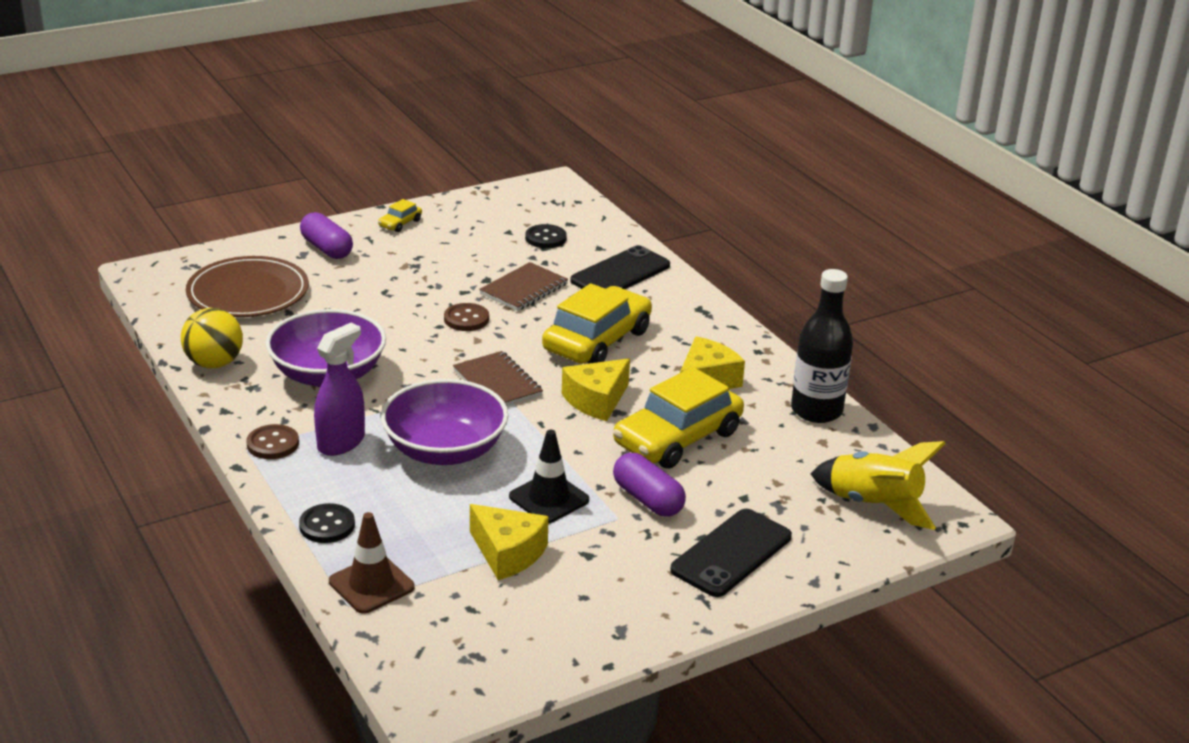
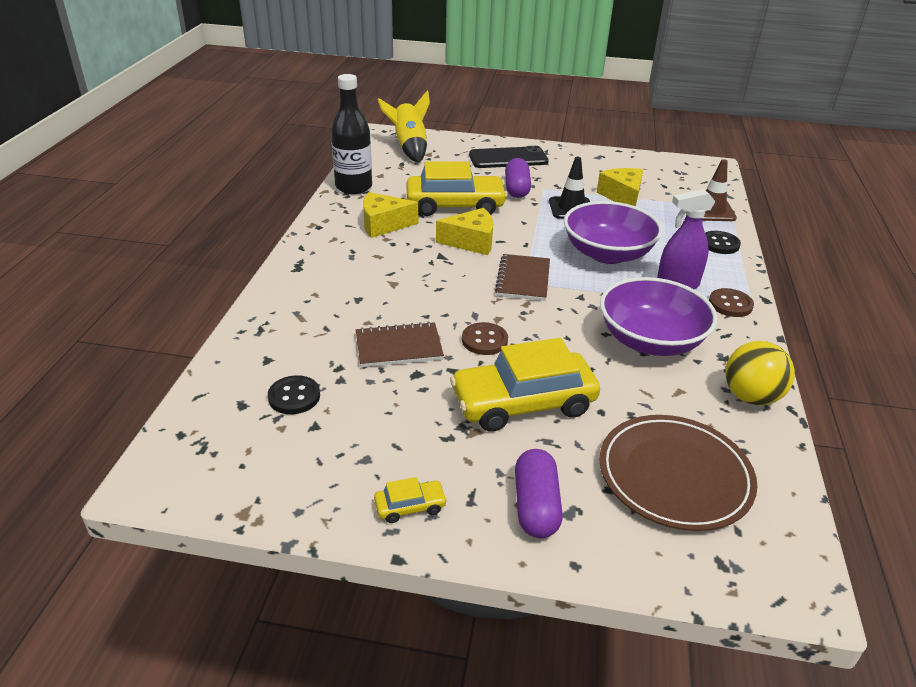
camera: 140 degrees left, 5 degrees up
(597, 340) = (409, 278): yellow car -> yellow car (523, 403)
(620, 273) = (297, 324): black phone -> none

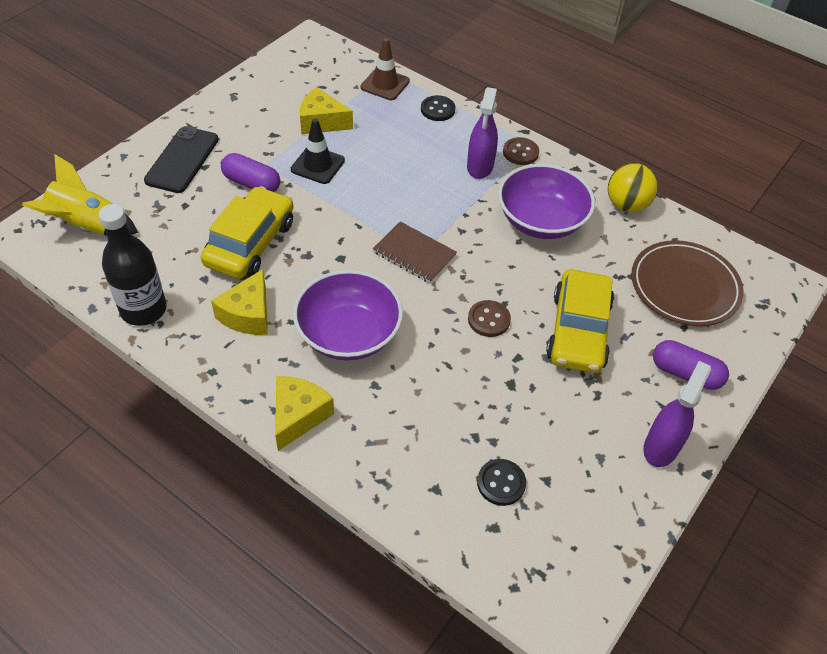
camera: 65 degrees left, 15 degrees up
(399, 347) = (467, 382): brown notebook -> none
(410, 506) = (661, 447): yellow car -> purple spray bottle
(471, 242) = (329, 261): yellow cheese -> yellow cheese (298, 416)
(607, 253) = (409, 181): purple bowl -> purple bowl (348, 334)

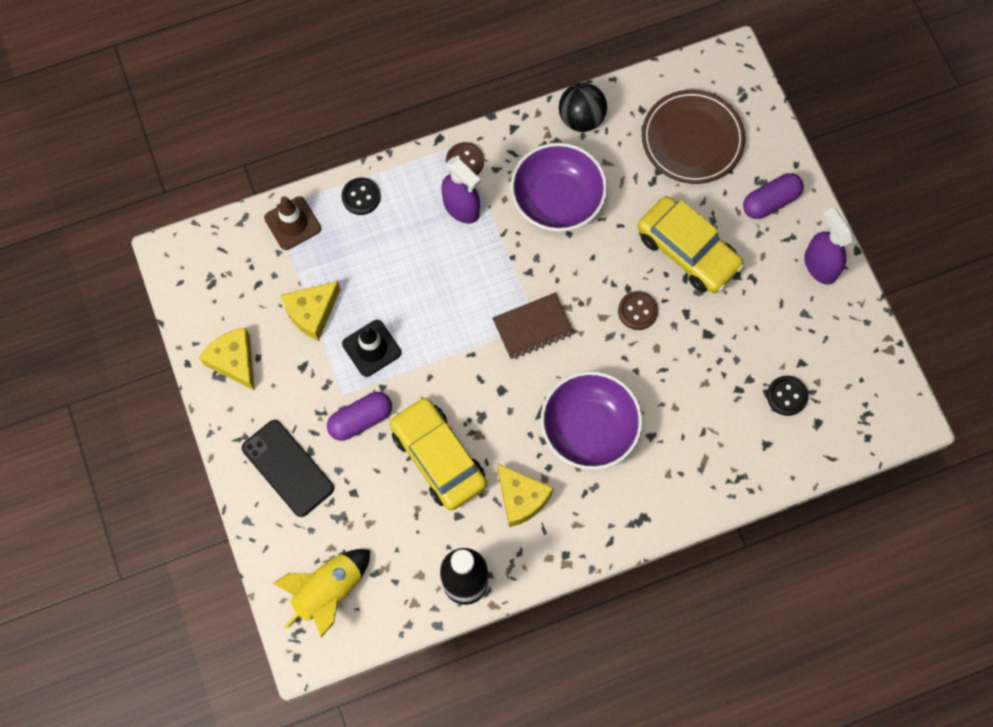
camera: 55 degrees left, 20 degrees up
(298, 416) = (647, 509): yellow cheese -> yellow cheese (234, 361)
(626, 205) = (581, 118): yellow ball -> black ball

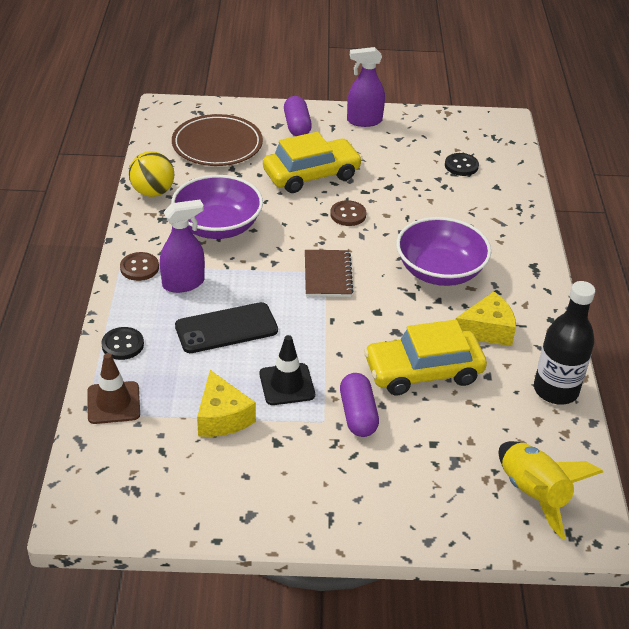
camera: 70 degrees left, 30 degrees down
(234, 361) = (238, 497): yellow cheese -> none
(288, 468) = (383, 487): black phone -> black phone (226, 328)
(581, 118) = (153, 192): black ball -> yellow ball

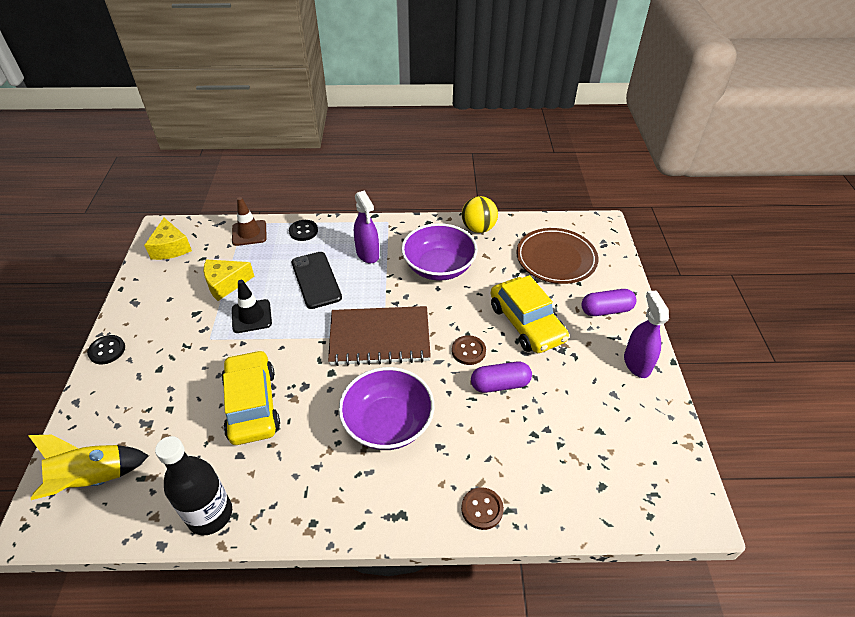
camera: 90 degrees right, 5 degrees up
(139, 268) = (385, 230): brown button -> brown button (482, 509)
(327, 275) = (379, 338): brown notebook -> brown notebook, size x1.68
(358, 415) = (211, 359): purple capsule -> purple capsule (500, 384)
(461, 166) = (578, 453): black button -> black button (107, 350)
(487, 330) = (300, 459): yellow cheese -> yellow cheese (171, 248)

